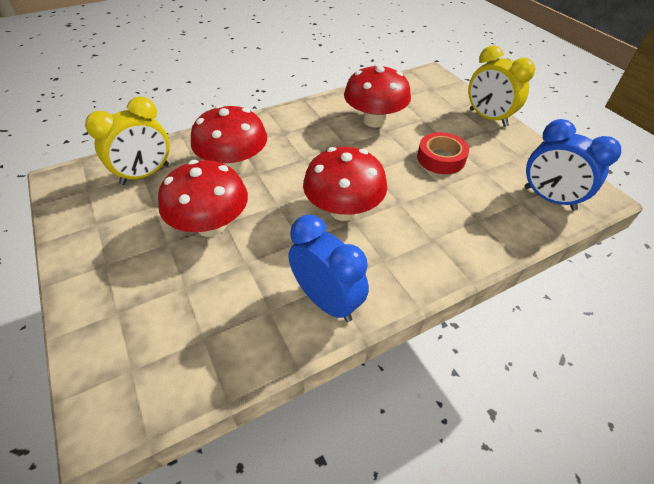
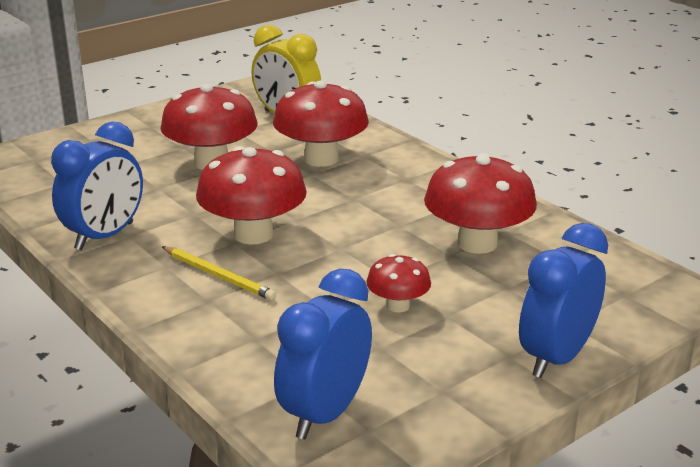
camera: 80 degrees right, 20 degrees down
(400, 232) = (218, 275): none -> yellow pencil
(441, 158) = (398, 306): red tape -> red mushroom
(488, 118) = (556, 358): yellow clock -> blue clock

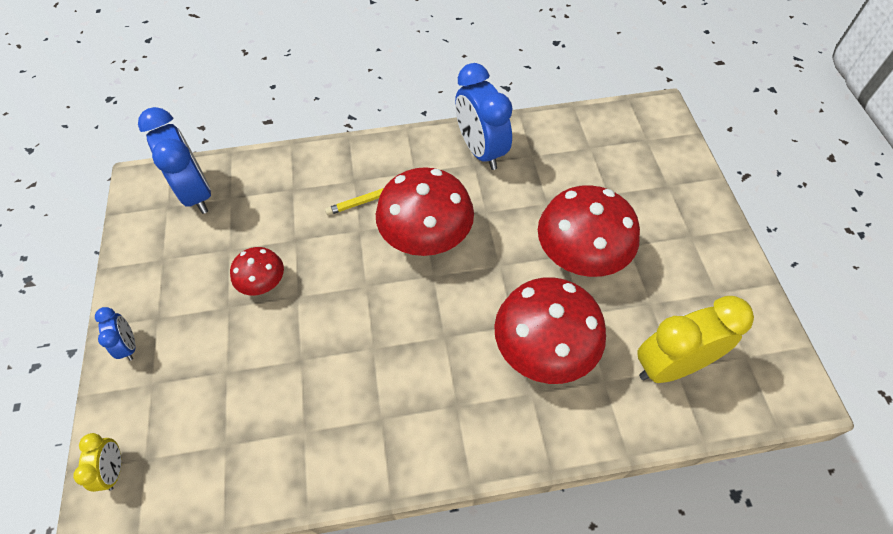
camera: 120 degrees right, 30 degrees up
(477, 243) = (301, 392): red mushroom -> none
(556, 358) = (129, 345): blue clock -> blue clock, size x0.49
(654, 305) = (114, 470): none -> yellow clock

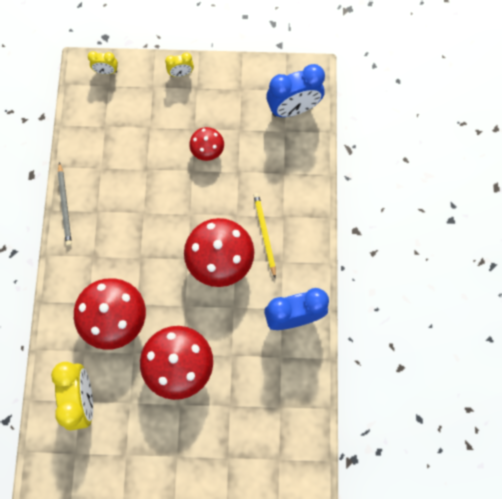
camera: 100 degrees right, 15 degrees up
(129, 345) = (181, 73): blue clock -> yellow clock
(378, 475) = (65, 205): none -> grey pencil

